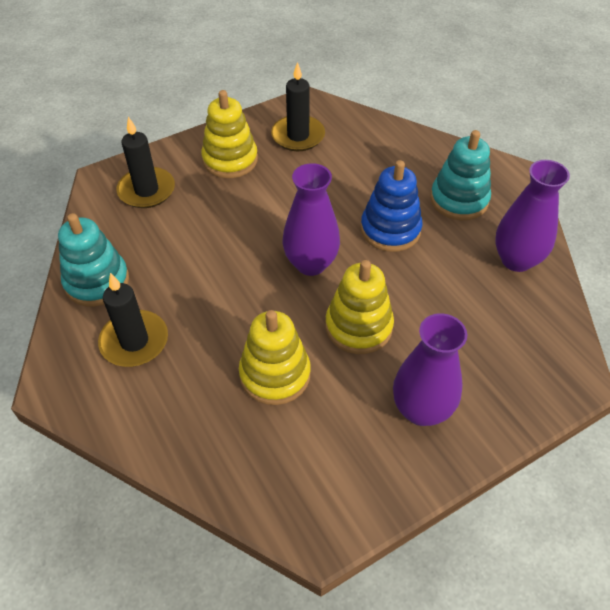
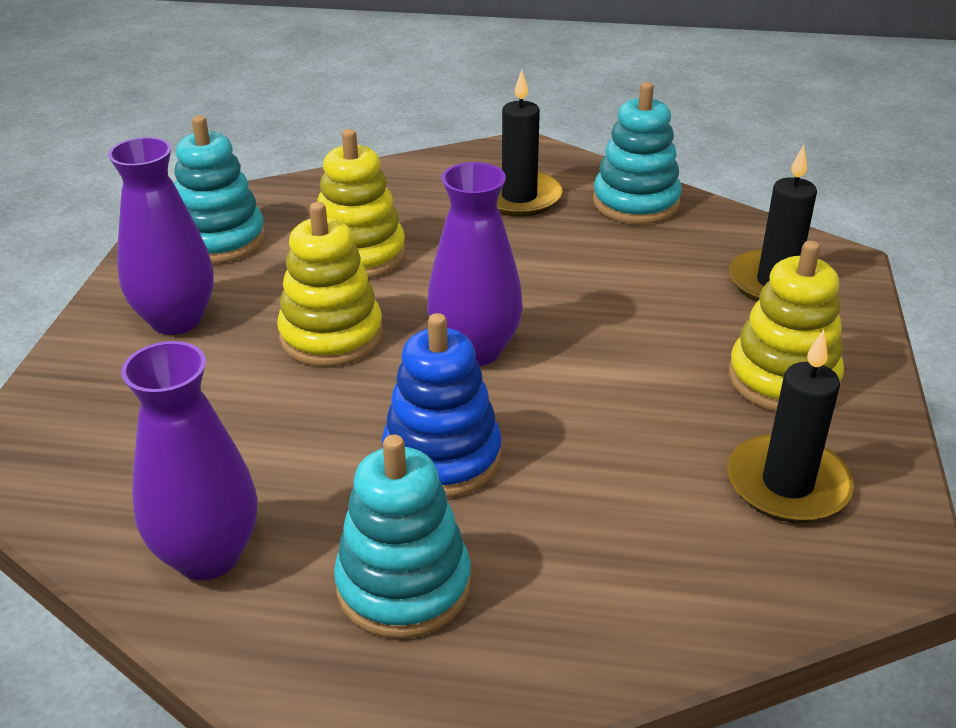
camera: 130 degrees right, 15 degrees down
(330, 468) = (220, 240): none -> turquoise stacking toy

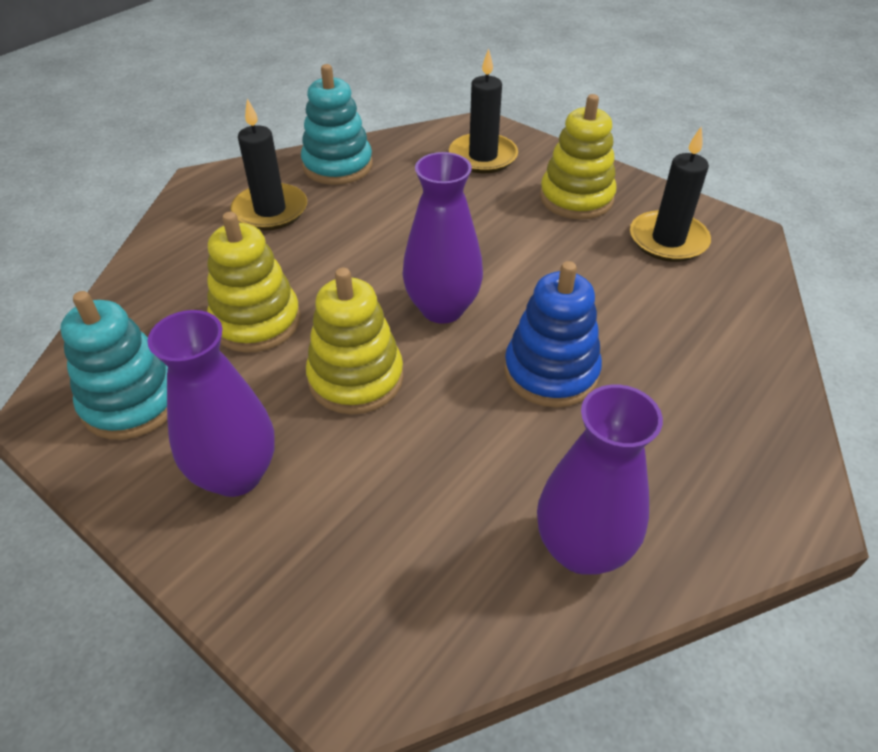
camera: 60 degrees left, 10 degrees up
(403, 585) = (671, 441): turquoise stacking toy -> none

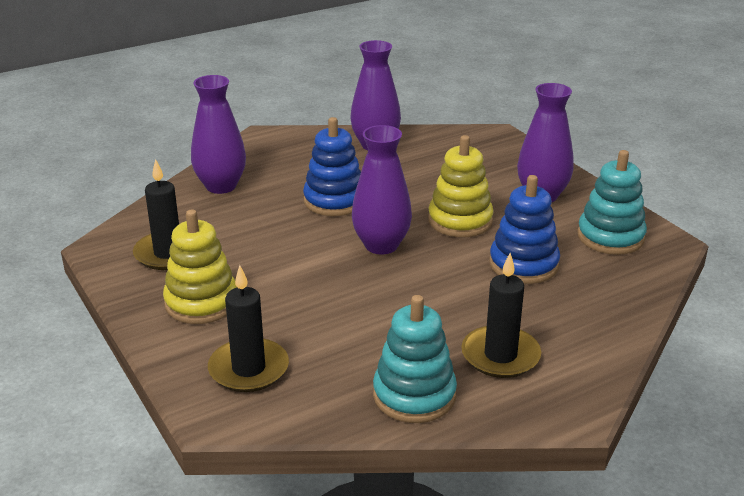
camera: 160 degrees left, 15 degrees down
(256, 321) = (523, 264): yellow stacking toy -> blue stacking toy
(728, 359) = (221, 186): none -> purple vase

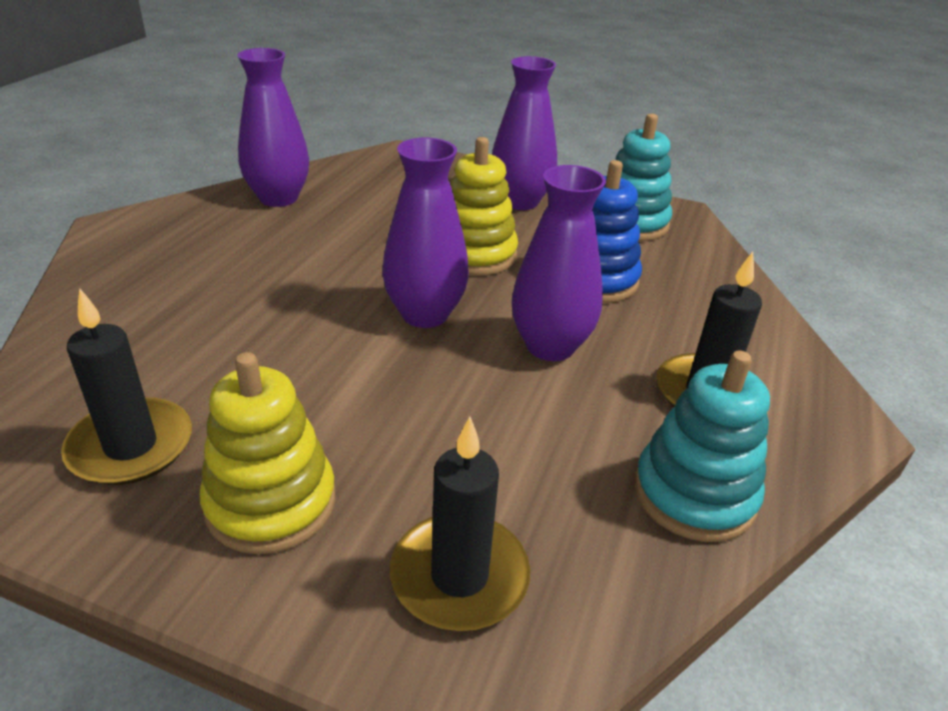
camera: 40 degrees left, 5 degrees up
(221, 186) = (117, 311): purple vase -> purple vase (550, 346)
(334, 201) = (303, 279): blue stacking toy -> none

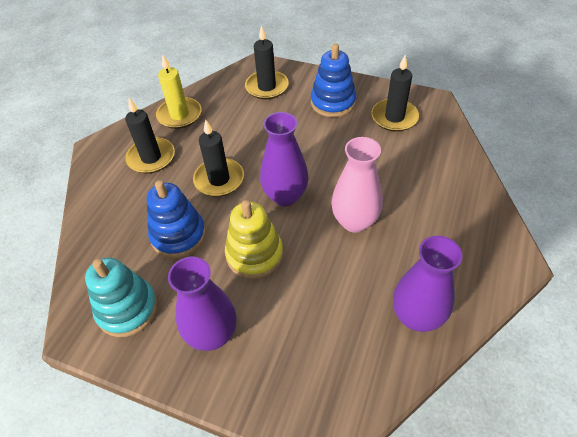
camera: 175 degrees left, 15 degrees up
(271, 503) = (333, 102): yellow stacking toy -> blue stacking toy
(316, 277) = (354, 221): none -> pink vase
(550, 346) = (219, 179): purple vase -> black candle
(694, 494) = (179, 115): turquoise stacking toy -> yellow candle

